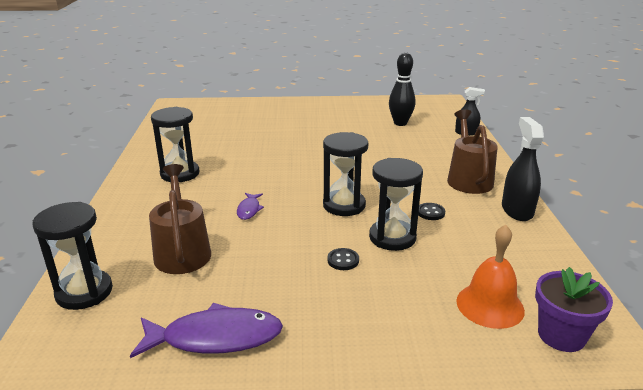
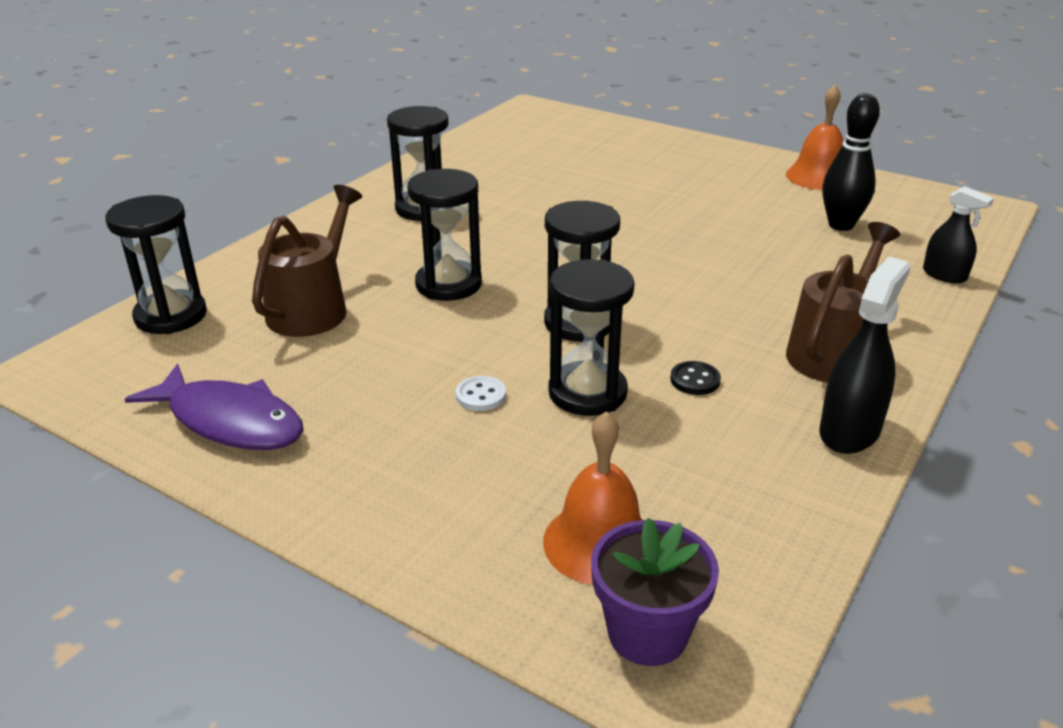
camera: 35 degrees right, 5 degrees up
(249, 210) = (448, 284): purple fish -> black hourglass
(343, 260) = (480, 395): black button -> white button
(363, 104) = (818, 176): none -> orange bell

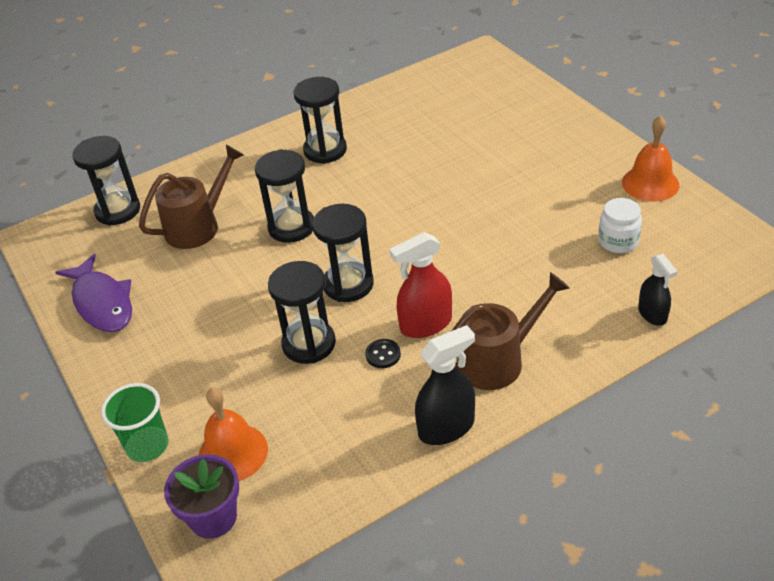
camera: 30 degrees right, 10 degrees up
(458, 575) = (147, 446): none -> green cup
(480, 395) = (245, 326): white button -> none
(715, 339) = (426, 324): none -> red spray bottle
(841, 225) = (618, 241): black bowling pin -> white jar

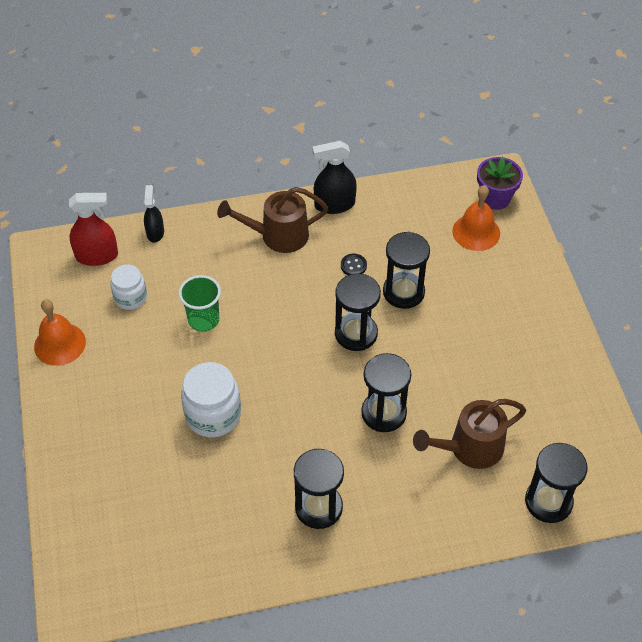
camera: 165 degrees left, 10 degrees up
(102, 303) = (565, 389): purple fish -> none
(147, 446) = (533, 254): green cup -> green cup (203, 320)
(426, 324) = (313, 278): red spray bottle -> red spray bottle (97, 256)
(456, 178) = (213, 415): none -> white jar

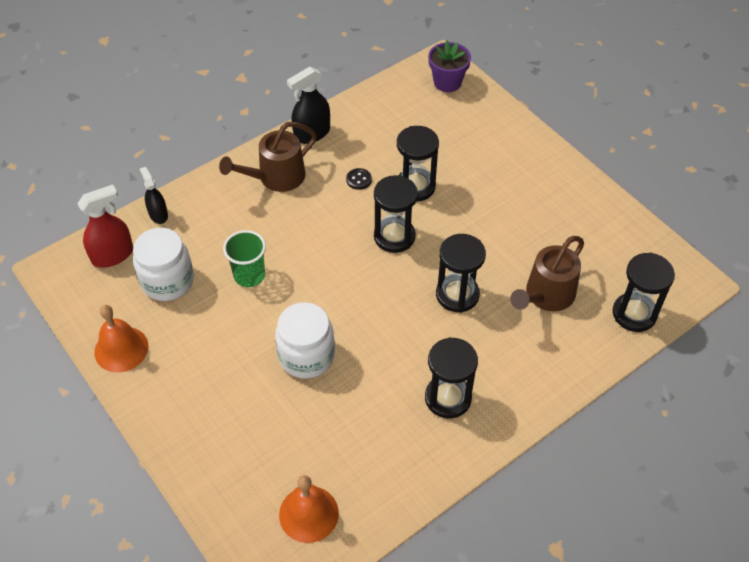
camera: 25 degrees left, 0 degrees up
(130, 297) = (167, 281): white jar -> white jar, size x1.57
(476, 232) = (447, 115): orange bell -> orange bell (308, 514)

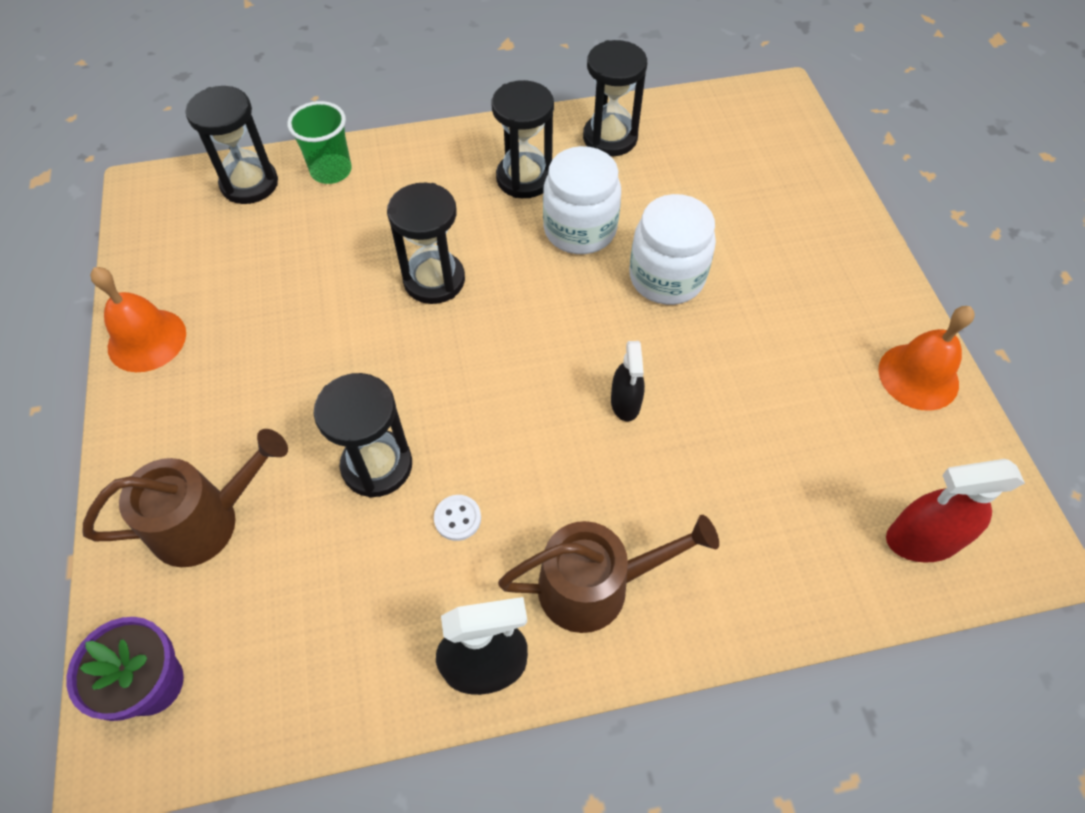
camera: 155 degrees left, 5 degrees up
(158, 214) = (831, 593): black spray bottle -> black spray bottle (625, 403)
(167, 281) = (834, 455): white jar -> white jar (580, 229)
(249, 275) = (705, 415): green cup -> green cup (331, 171)
(308, 514) = (727, 134): orange bell -> orange bell (147, 340)
(359, 179) = (457, 518): black button -> white button
(394, 236) = (463, 393): black hourglass -> black hourglass (610, 138)
(546, 296) = (328, 238): brown watering can -> brown watering can (206, 521)

